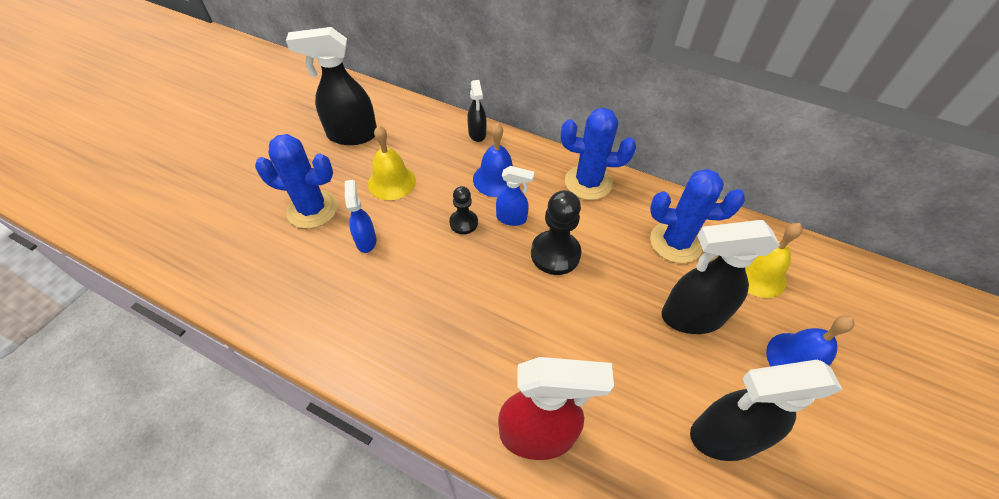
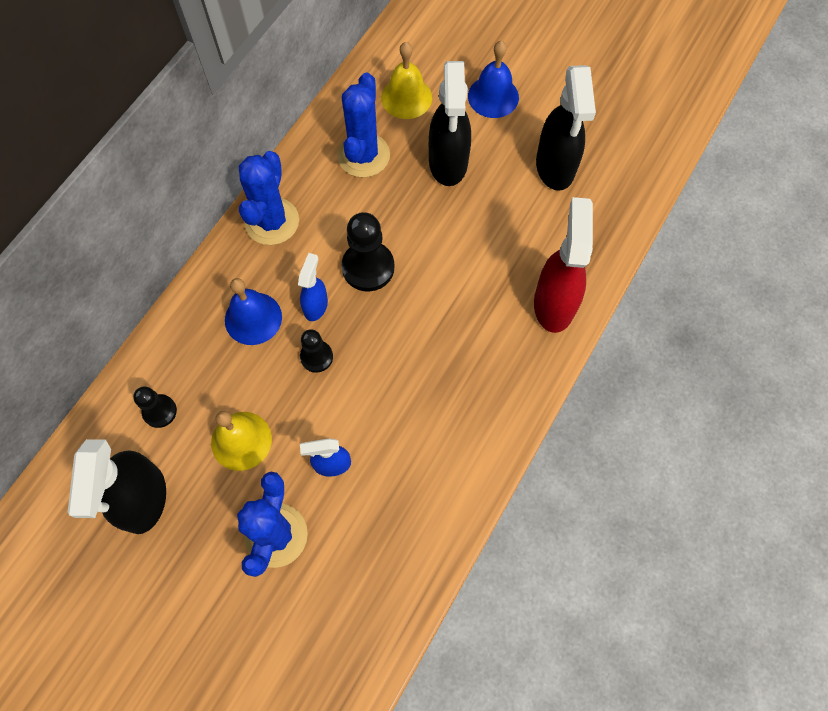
camera: 85 degrees left, 15 degrees up
(417, 135) = (159, 411): none -> black pawn
(477, 134) = (169, 336): black spray bottle -> none

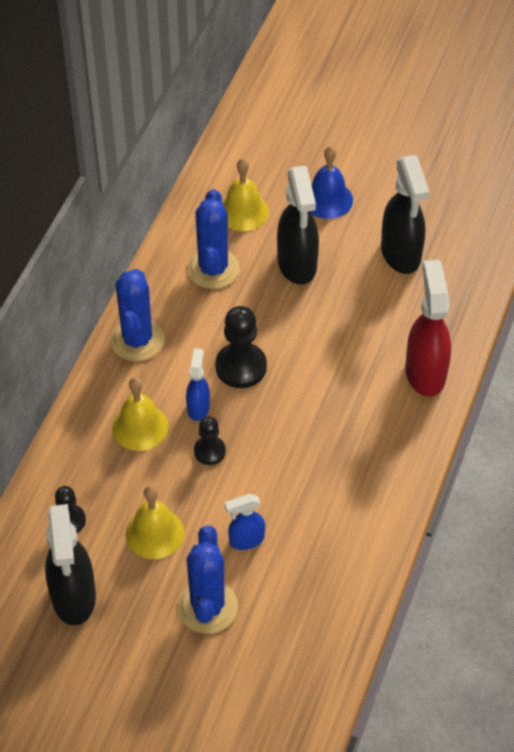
camera: 10 degrees left, 15 degrees down
(253, 318) = (140, 427): blue bell -> yellow bell

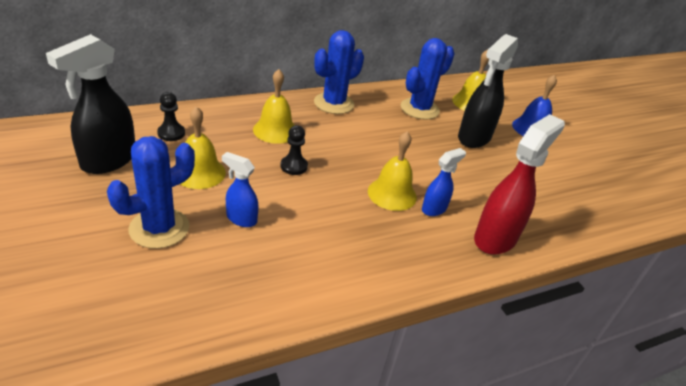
camera: 40 degrees right, 15 degrees down
(198, 407) = (320, 146): blue spray bottle -> blue spray bottle (434, 209)
(241, 367) = (373, 150): black pawn -> none
(312, 402) = (392, 194): none -> yellow bell
(401, 254) = (553, 177): black spray bottle -> none

